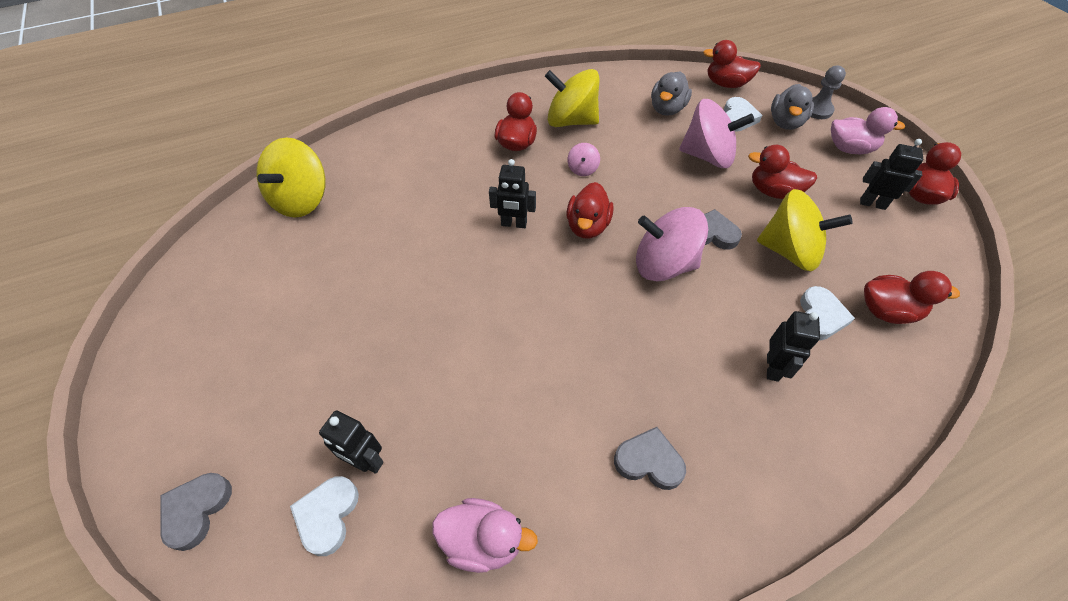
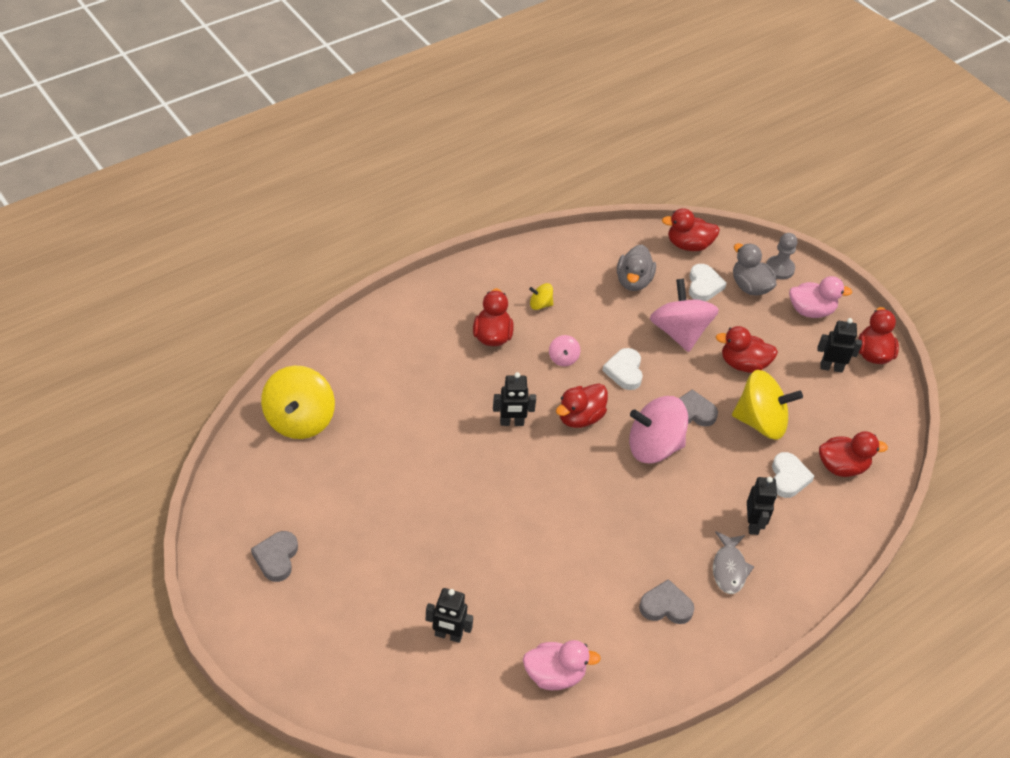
camera: 15 degrees left, 5 degrees down
(196, 510) = (329, 686): grey heart -> grey heart (276, 558)
(327, 515) = (433, 675): white heart -> white heart (624, 371)
(571, 121) = (540, 304): yellow spinning top -> yellow spinning top, size x0.45
(587, 226) = (580, 417): red duck -> red duck turned 45 degrees clockwise
(707, 156) = (679, 332): pink spinning top -> pink spinning top turned 105 degrees counterclockwise
(738, 421) = (729, 568): none -> grey fish
(785, 122) = (750, 286): grey duck -> grey duck turned 135 degrees clockwise

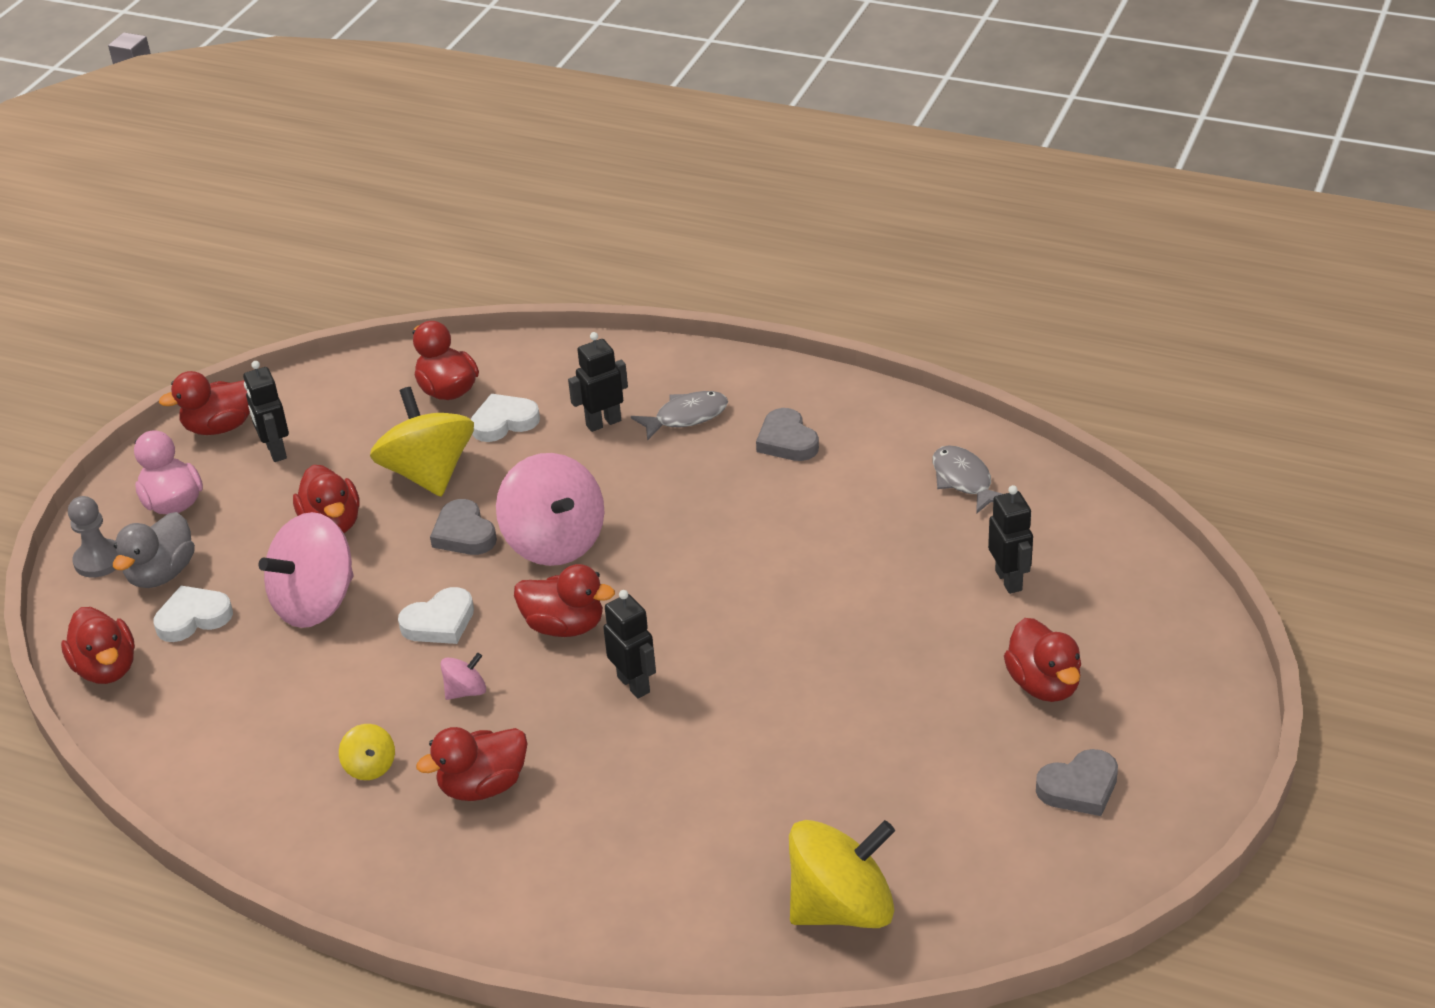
camera: 115 degrees left, 10 degrees down
(356, 593) = (1043, 685): none -> red duck
(554, 675) = (964, 480): pink duck -> grey fish
(633, 281) = (238, 691): grey duck -> none

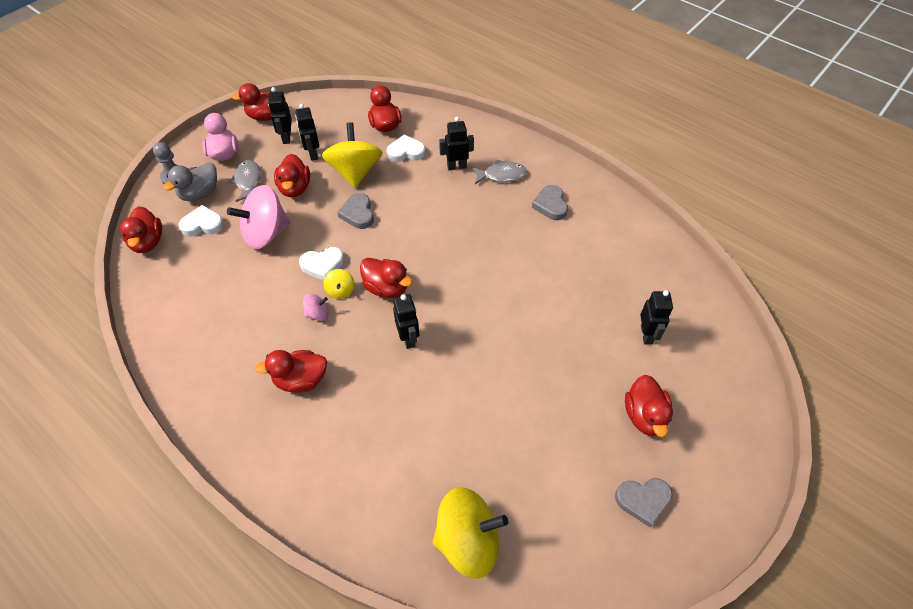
camera: 15 degrees right, 15 degrees up
(337, 465) = (313, 154): none -> black robot
(370, 767) = (248, 347): yellow spinning top -> yellow spinning top (340, 290)
(554, 542) = (402, 233): pink spinning top -> none
(964, 480) = (642, 259): grey fish -> grey fish (248, 181)

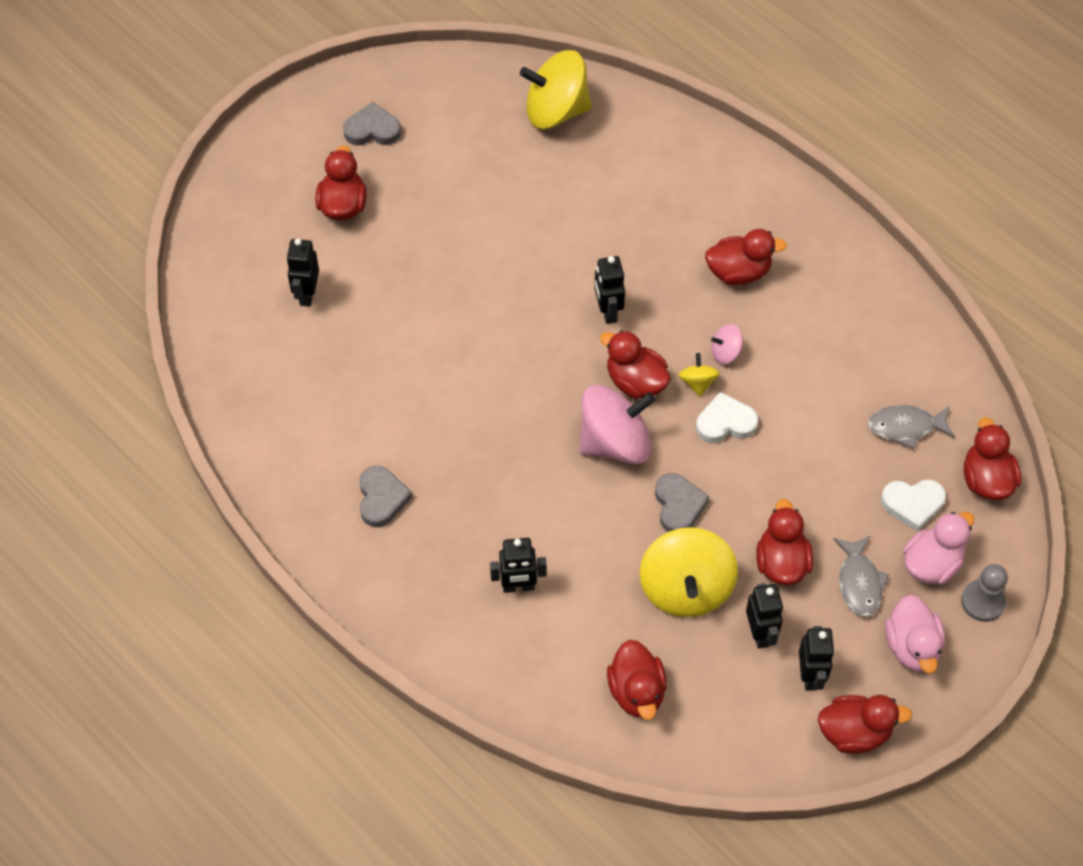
camera: 175 degrees left, 5 degrees up
(200, 193) = (932, 563): grey duck -> pink duck
(266, 234) = (814, 480): pink spinning top -> pink spinning top (615, 442)
(406, 152) = (601, 625): white heart -> none
(501, 175) = (447, 563): grey fish -> grey fish (906, 427)

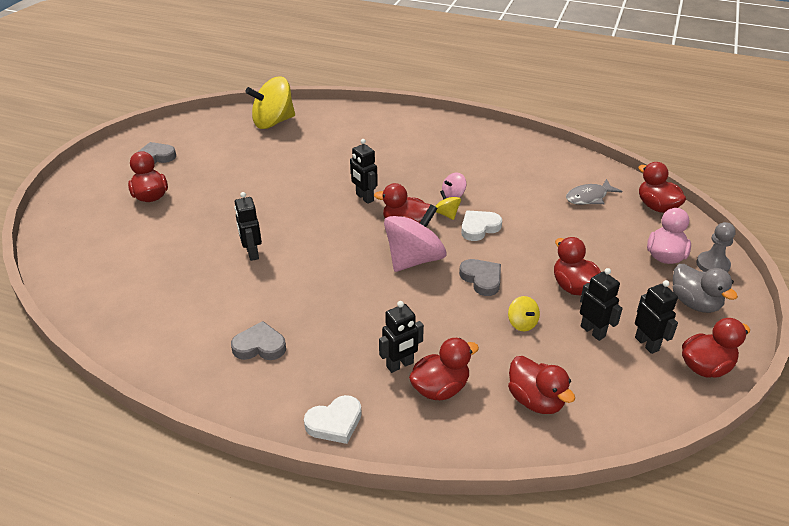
camera: 25 degrees left, 20 degrees down
(307, 294) = (143, 247): black robot -> black robot (252, 253)
(381, 498) = (260, 346): grey heart -> grey heart turned 60 degrees counterclockwise
(686, 588) = (522, 323): yellow spinning top -> yellow spinning top, size x0.45
(738, 272) = (433, 159): red duck -> red duck (440, 388)
(859, 582) = (631, 280): grey fish -> none
(912, 504) = (626, 231): white heart -> white heart (335, 422)
(912, 646) = (694, 303): pink duck -> grey duck

